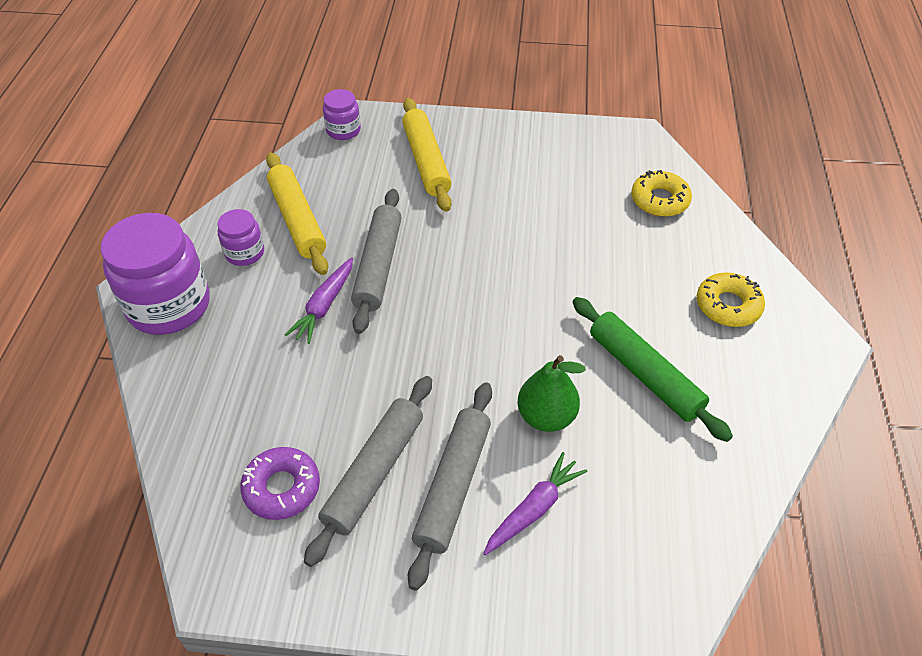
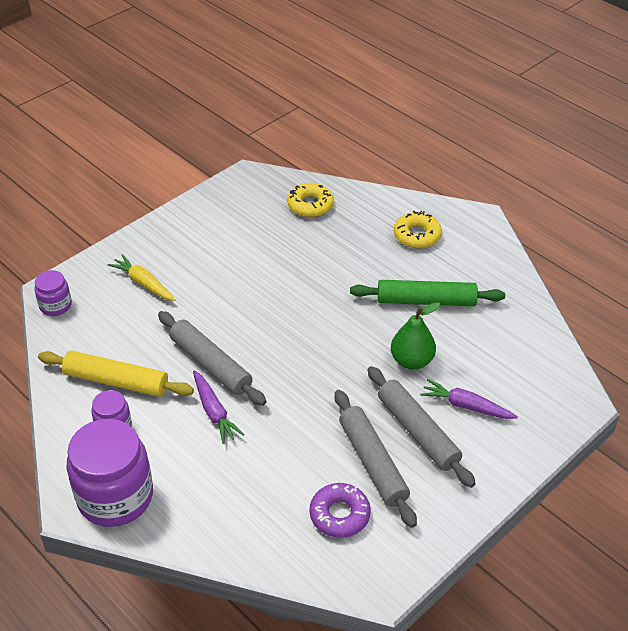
camera: 50 degrees left, 5 degrees down
(426, 161) = (143, 283): yellow rolling pin -> yellow carrot
(534, 509) = (466, 406): purple carrot -> purple carrot turned 60 degrees counterclockwise

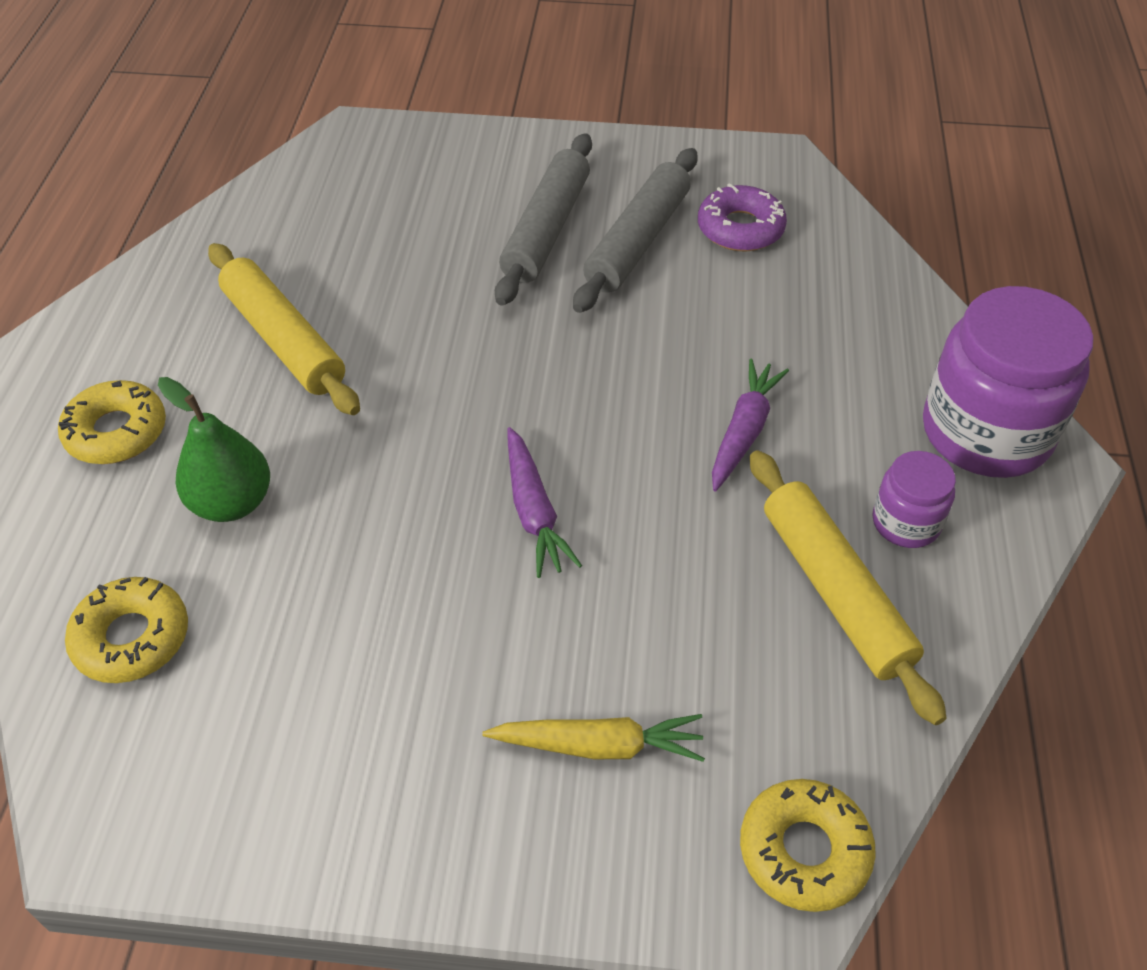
camera: 130 degrees left, 5 degrees up
(55, 305) = (804, 850): purple jar -> yellow donut
(143, 283) = (599, 746): yellow carrot -> yellow carrot turned 90 degrees counterclockwise
(211, 364) = (669, 498): grey rolling pin -> none
(412, 361) = (427, 293): green pear -> green pear (232, 503)
(426, 301) = (284, 340): green rolling pin -> yellow rolling pin
(466, 406) = (458, 212): purple carrot -> purple carrot (534, 512)

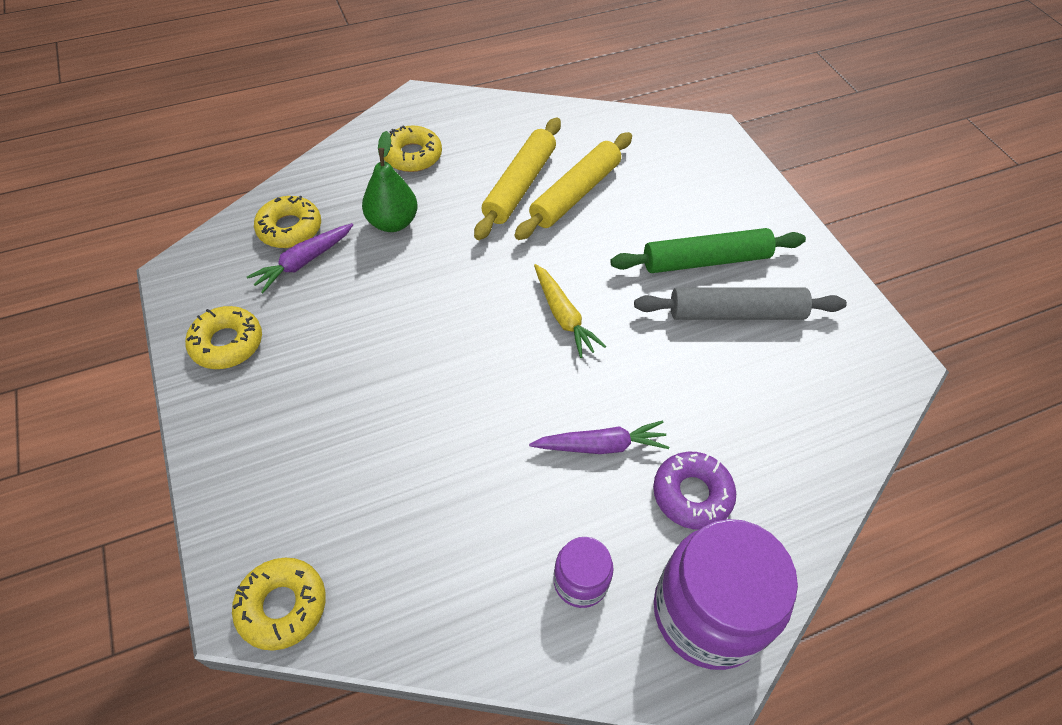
camera: 60 degrees right, 5 degrees up
(307, 797) = (227, 343): none -> yellow donut
(534, 512) = (463, 358): purple carrot -> purple carrot (303, 262)
(546, 230) = (705, 260): grey rolling pin -> green rolling pin
(599, 746) = (312, 463): yellow carrot -> yellow carrot (563, 316)
(740, 228) = (800, 367): purple donut -> purple donut (692, 494)
(835, 591) = (493, 554): yellow rolling pin -> yellow rolling pin (575, 194)

